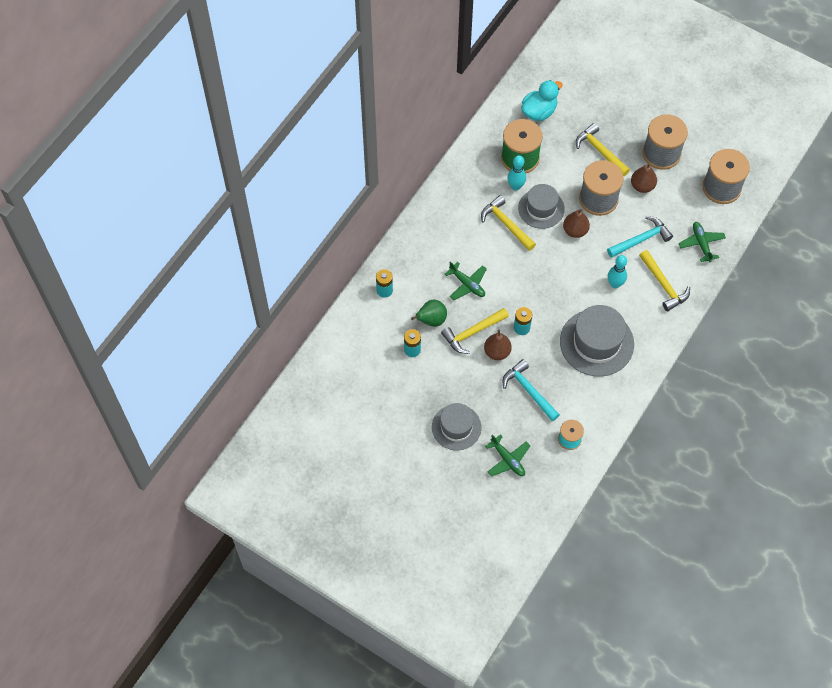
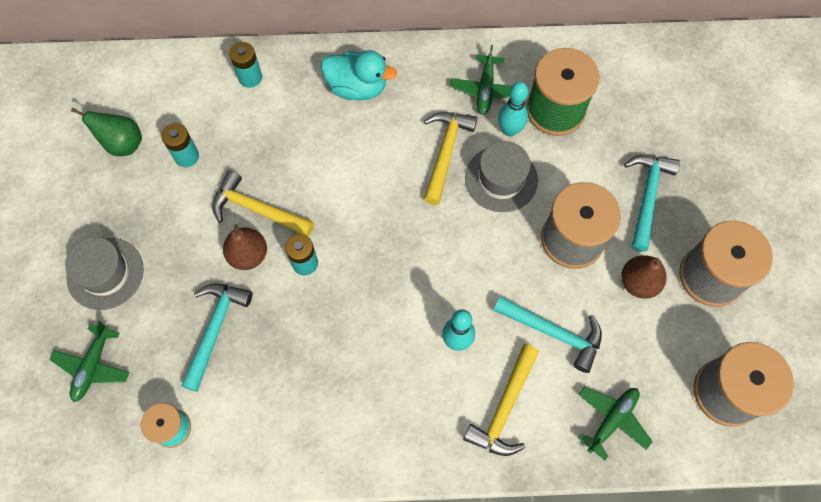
camera: 55 degrees right, 5 degrees up
(431, 320) = (243, 152): green pear -> green pear (123, 144)
(467, 284) = (324, 161): green plane -> green plane (485, 89)
(539, 111) = (642, 90): turquoise duck -> turquoise duck (357, 87)
(575, 231) = (500, 240): brown pear -> none
(596, 343) = (347, 372): grey hat -> none
(600, 151) = (647, 197): yellow hammer -> turquoise hammer

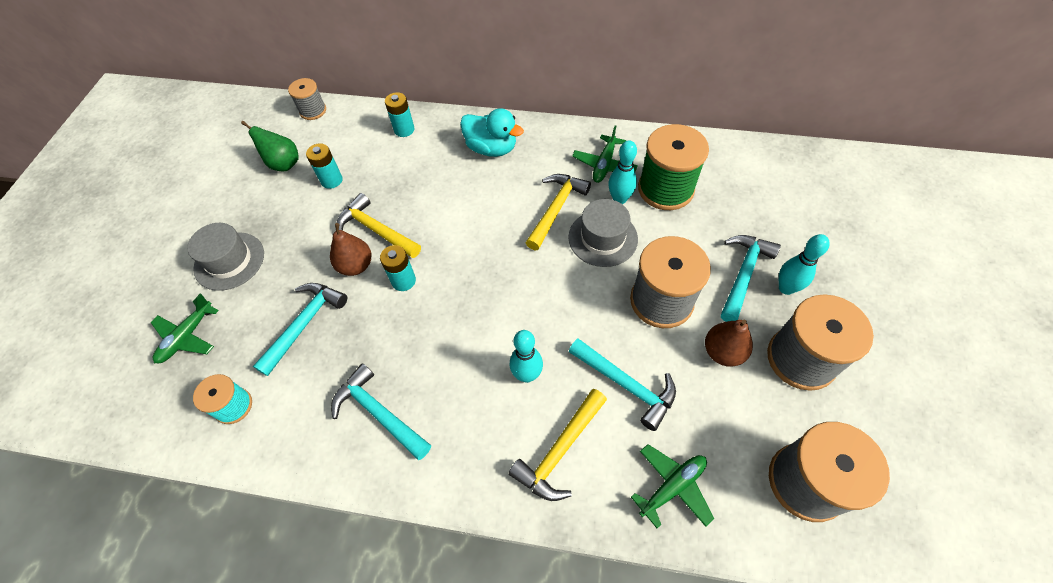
camera: 15 degrees right, 10 degrees down
(132, 67) = (313, 111): none -> grey spool
(322, 406) = (379, 413): none -> turquoise hammer
(689, 204) = (786, 288): none -> turquoise bowling pin

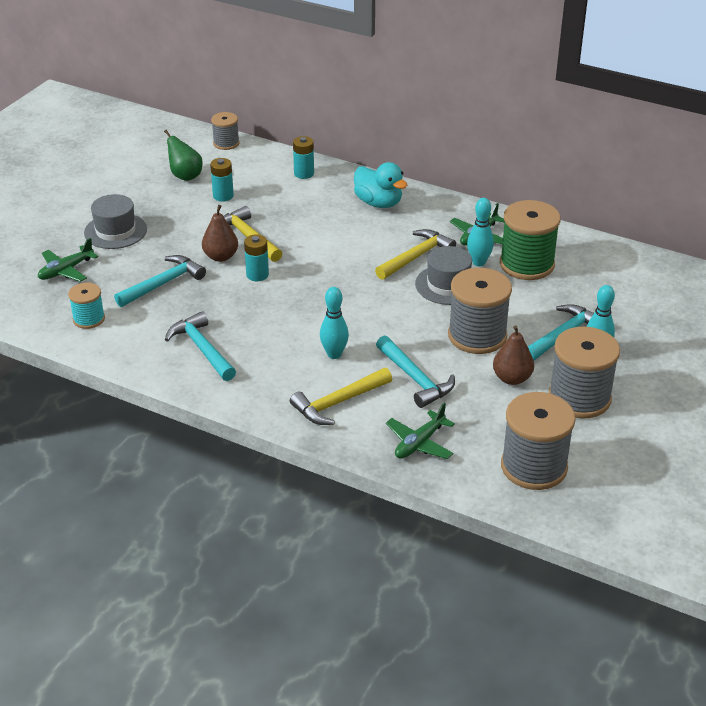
camera: 15 degrees right, 20 degrees down
(672, 487) = (419, 443): green plane -> green plane turned 150 degrees clockwise

